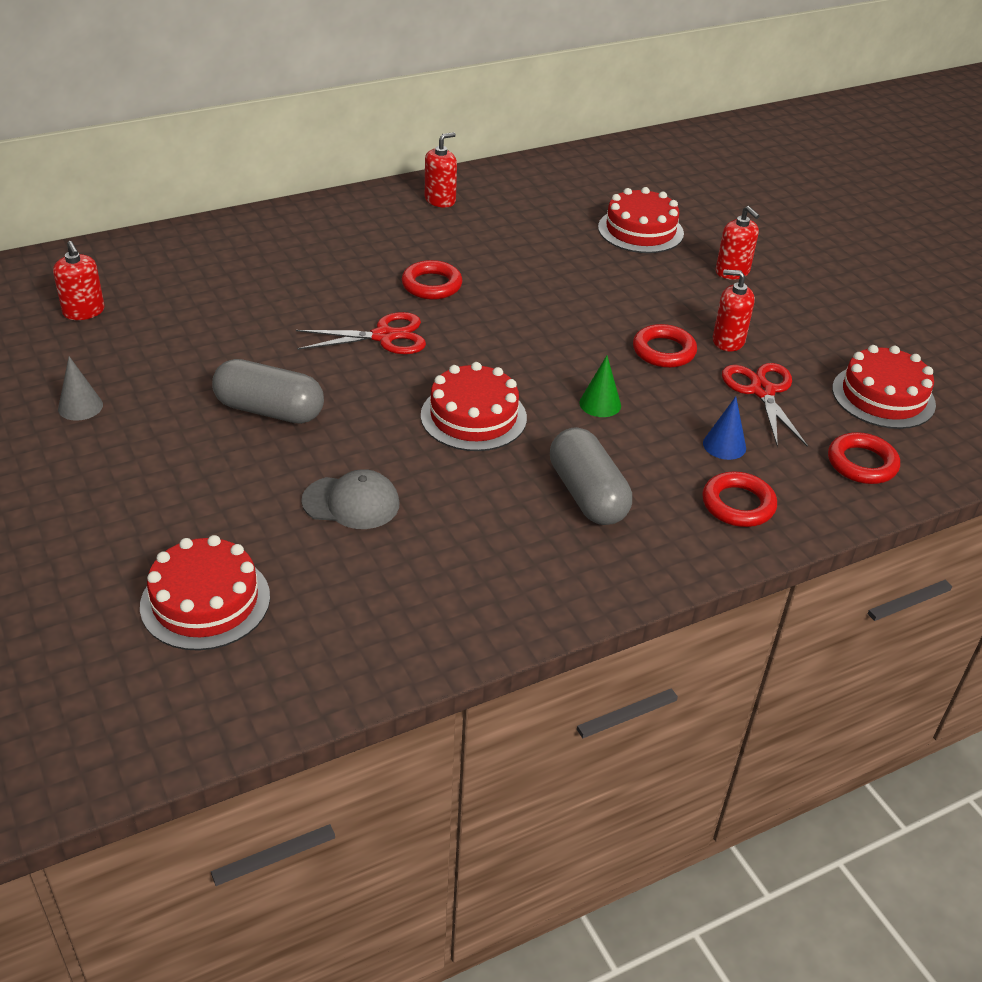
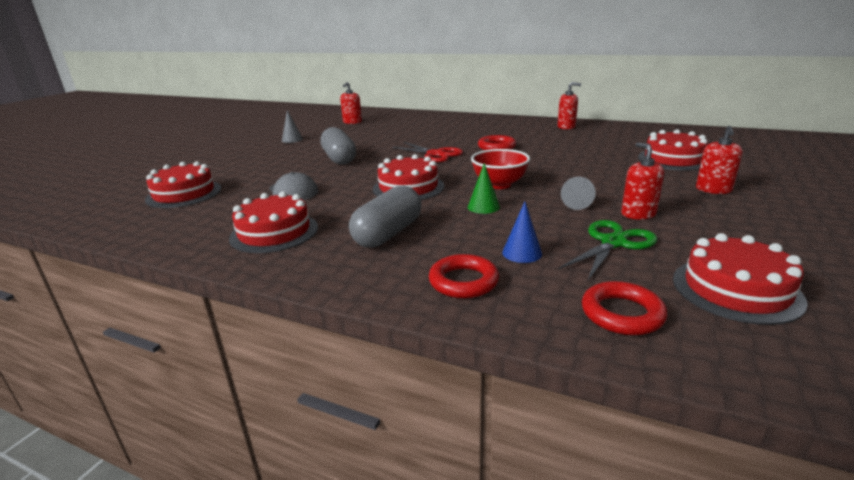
camera: 55 degrees right, 15 degrees down
(478, 569) = (274, 232): none -> red cake
(556, 359) = (499, 185): none -> red bowl
(663, 351) = (576, 203): red ring -> grey cone
(762, 391) = (613, 243): red scissors -> green scissors

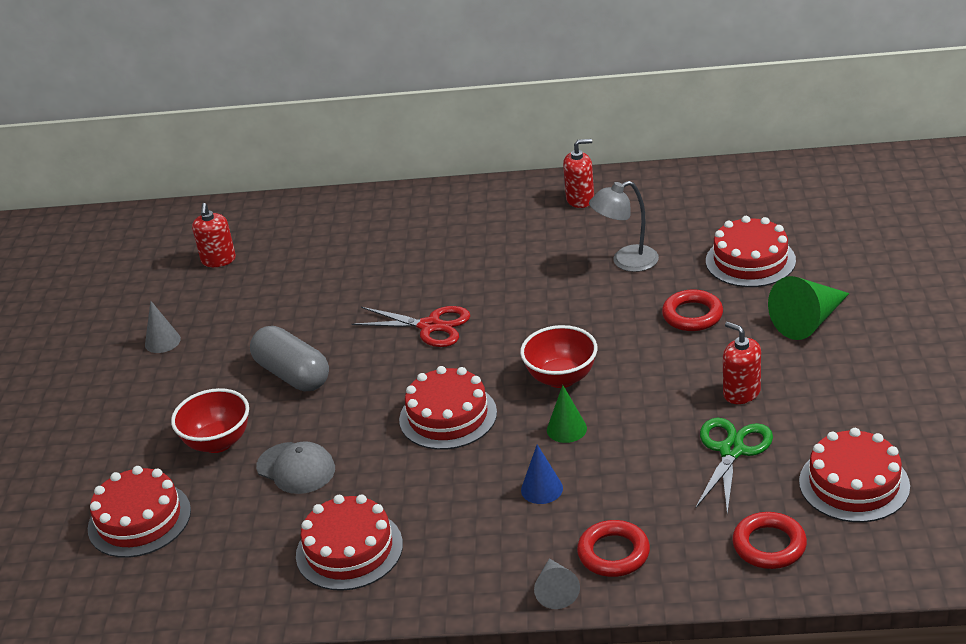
camera: 20 degrees left, 10 degrees up
(267, 174) = (218, 442): none -> red bowl
(388, 233) = (487, 509): grey capsule -> none
(496, 147) = (507, 284): red ring -> red ring (692, 315)
(522, 253) = (648, 495): blue cone -> blue cone (542, 489)
(576, 203) = (668, 390): grey cone -> grey cone (556, 590)
(580, 149) = (626, 262): none -> grey lamp
(713, 190) = (808, 321): red soap dispenser -> green cone

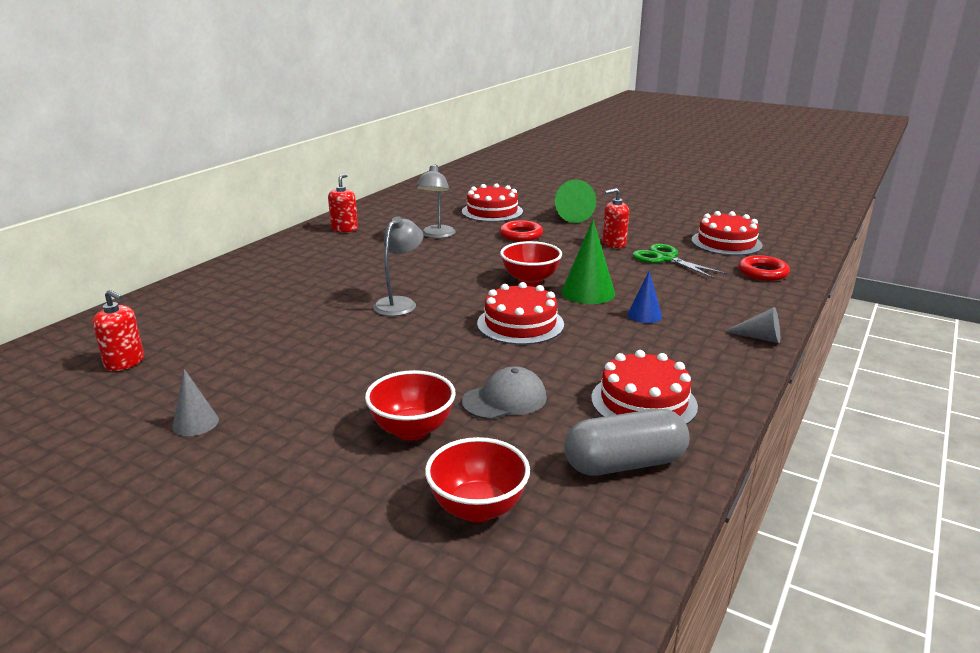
camera: 65 degrees left, 10 degrees down
(139, 519) = (478, 508): red cake -> red bowl
(292, 374) = (368, 369): grey capsule -> grey capsule (625, 464)
(430, 326) = (399, 303): red scissors -> grey lamp
(566, 429) = (588, 292): green cone -> green cone, size x1.67
(613, 553) = (735, 311): red ring -> none

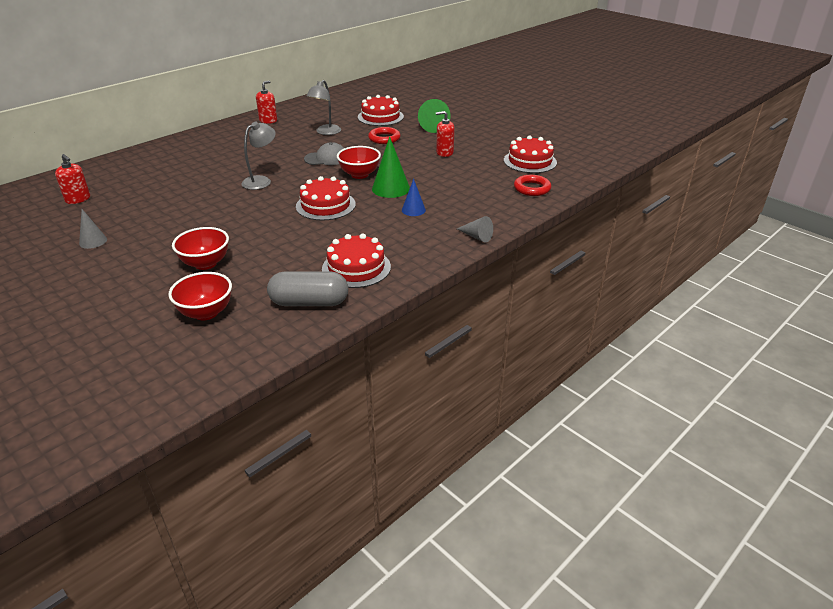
camera: 15 degrees right, 10 degrees up
(505, 399) = (273, 253): grey cap -> grey cap (326, 158)
(665, 259) = (470, 169): green scissors -> none

